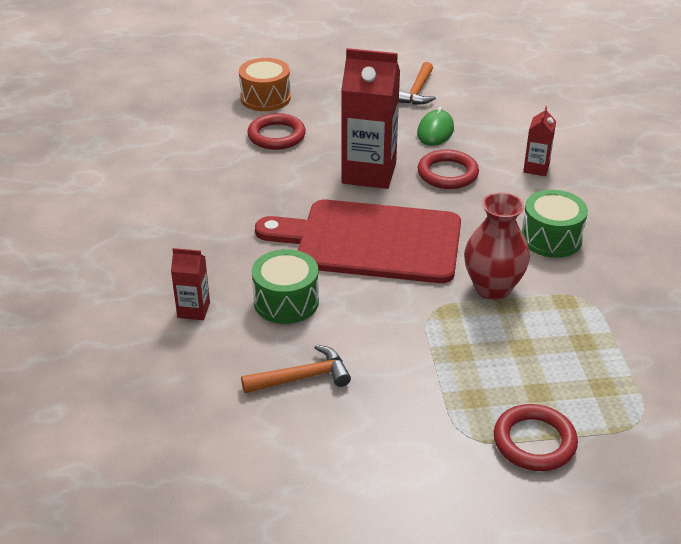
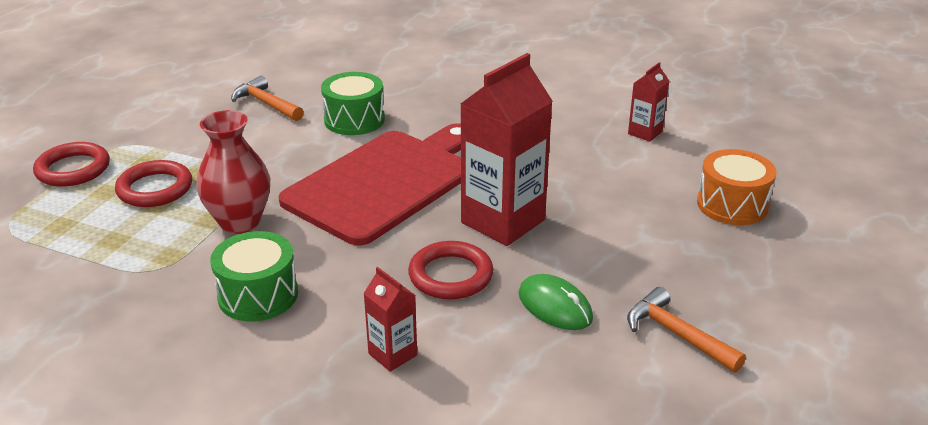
camera: 120 degrees right, 5 degrees down
(193, 310) = (391, 84): red carton -> red carton (645, 133)
(276, 136) = (633, 188): red ring -> red ring (155, 189)
(302, 377) = (266, 104): orange hammer -> orange hammer turned 120 degrees clockwise

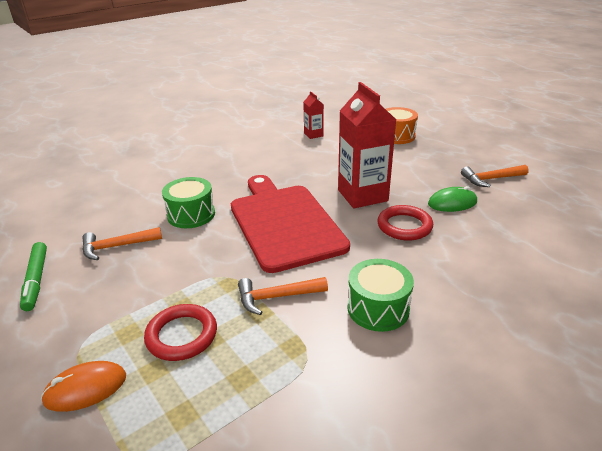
camera: 60 degrees left, 0 degrees up
(73, 169) = (85, 388): red ring -> orange mouse
(193, 89) = (36, 279): none -> green marker
(240, 222) = (276, 297): red vase -> orange hammer
(392, 354) = (472, 266): red carton -> none

